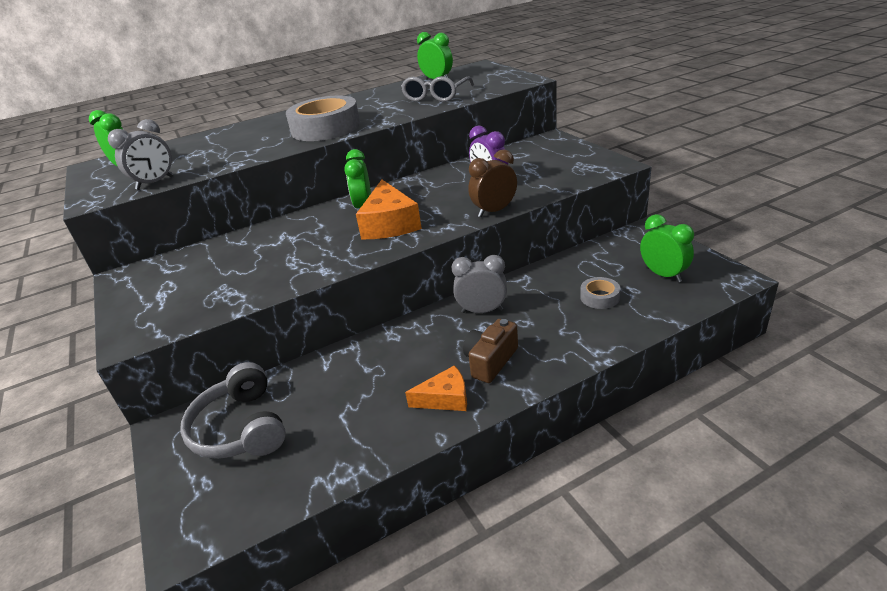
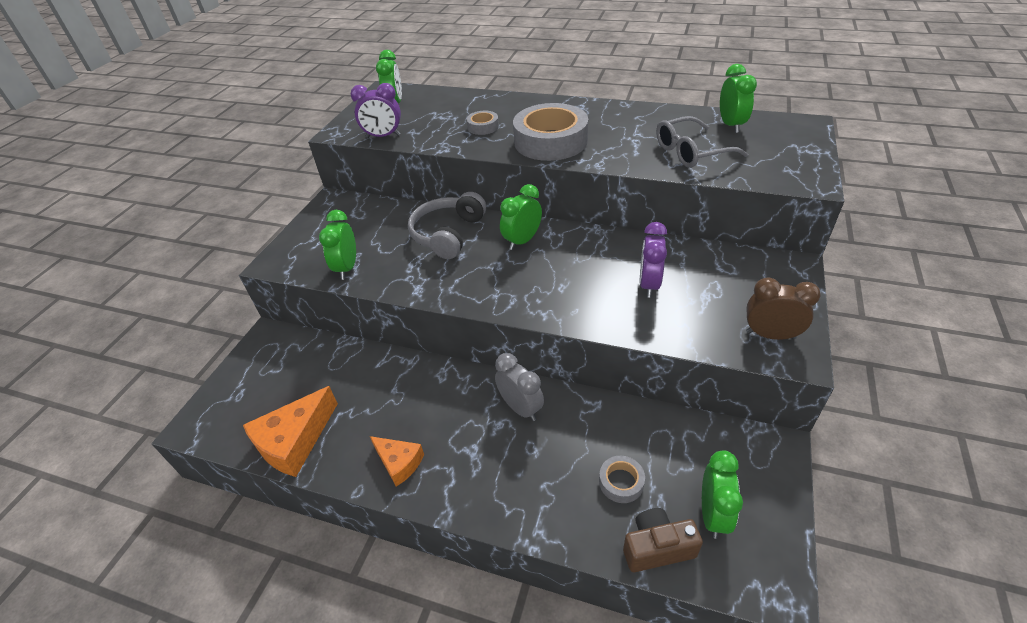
camera: 45 degrees right, 10 degrees up
(155, 183) = (383, 136): grey clock -> purple clock
(228, 297) = (347, 268): none -> green clock
(241, 428) = (292, 371): grey headphones -> grey headphones (448, 234)
(249, 143) = (483, 127): none -> grey tape
(389, 224) = (513, 275): orange cheese -> orange cheese (294, 441)
(490, 361) = (463, 461): brown camera -> brown camera (657, 548)
(494, 211) = (600, 325): brown clock -> brown clock (770, 335)

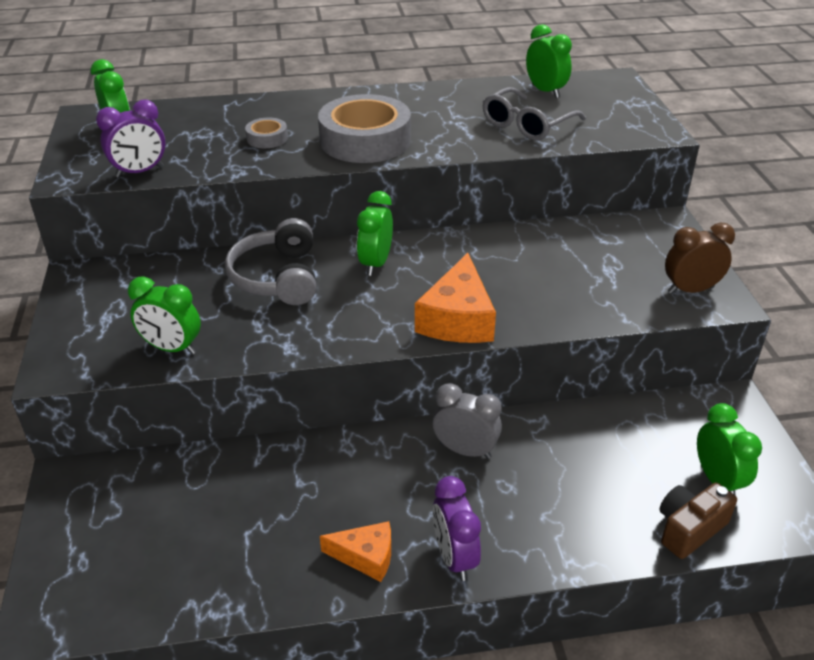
camera: 30 degrees left, 5 degrees down
(294, 441) = (210, 585): orange cheese -> orange cheese (457, 319)
(347, 268) = (172, 348): green clock -> green clock turned 45 degrees counterclockwise
(621, 482) = (617, 484): grey tape -> none
(649, 284) = (546, 274): purple clock -> purple clock (454, 557)

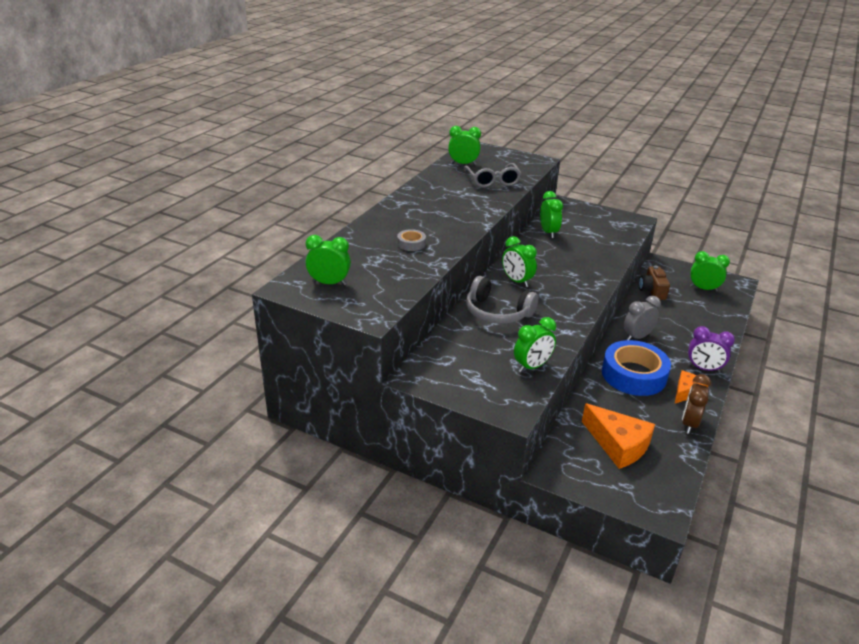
camera: 55 degrees left, 5 degrees down
(140, 172) = (400, 292): purple clock -> none
(356, 481) = (633, 375): none -> blue tape
(365, 140) = (453, 220): grey tape -> none
(457, 319) = (588, 279): orange cheese -> orange cheese (618, 445)
(551, 240) = (548, 232): none -> green clock
(689, 529) = (725, 308): brown camera -> brown camera (652, 291)
(690, 290) = (621, 222): brown clock -> brown clock (689, 423)

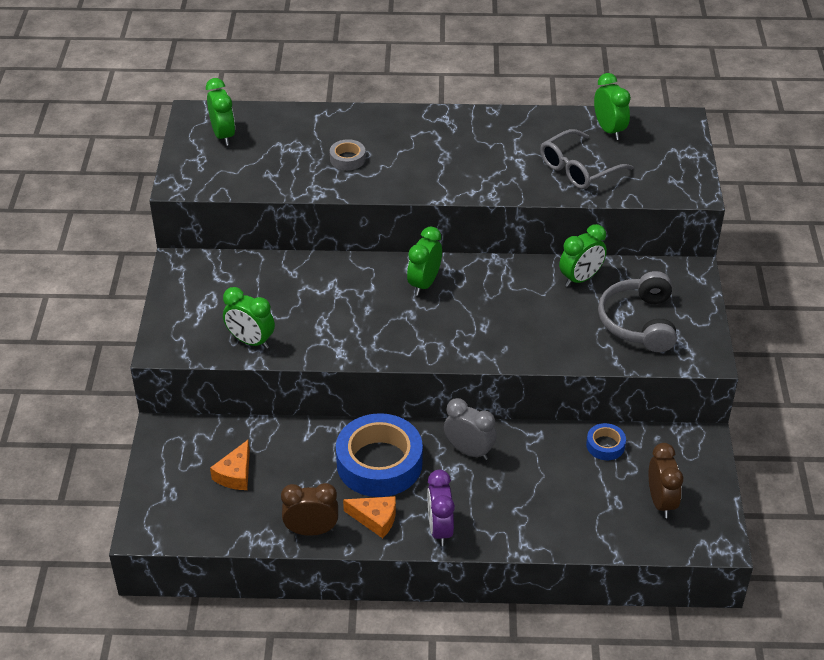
camera: 65 degrees right, 10 degrees up
(497, 312) = (340, 287): grey headphones -> grey headphones (639, 322)
(618, 445) = (235, 474): orange cheese -> orange cheese, size x0.60
(652, 291) = (605, 445): brown camera -> blue tape
(703, 289) = (661, 502): green clock -> brown clock

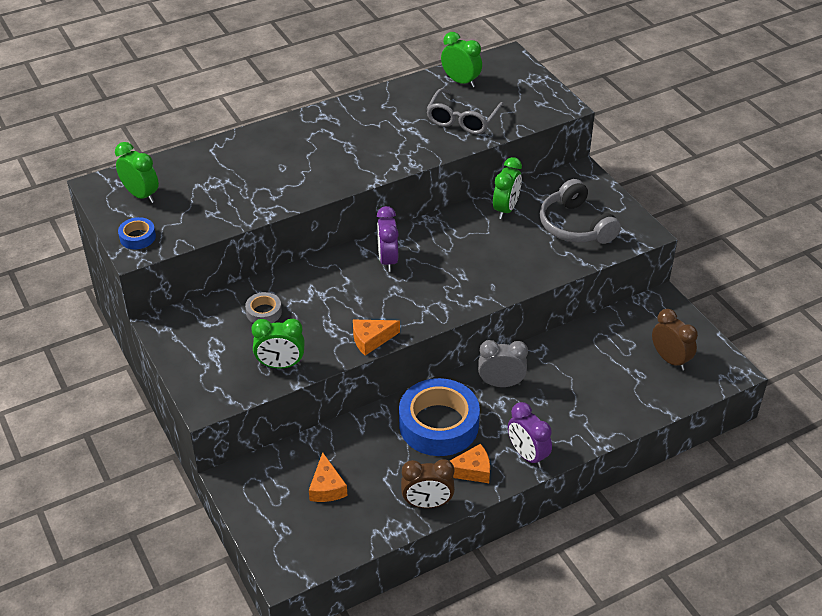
camera: 30 degrees left, 0 degrees up
(311, 530) = (427, 504): brown clock -> brown clock turned 150 degrees counterclockwise
(347, 159) = (269, 176): grey tape -> grey tape (264, 312)
(348, 352) = (371, 340): none -> orange cheese
(424, 284) = (387, 260): green clock -> purple clock
(605, 445) = (598, 335): blue tape -> blue tape (137, 237)

